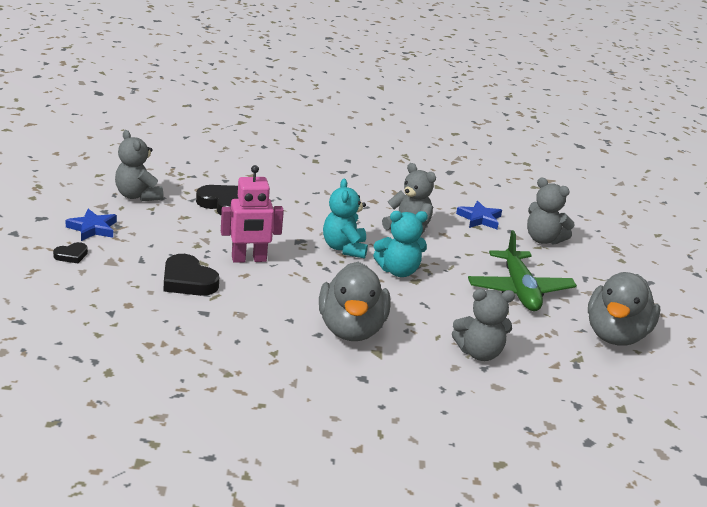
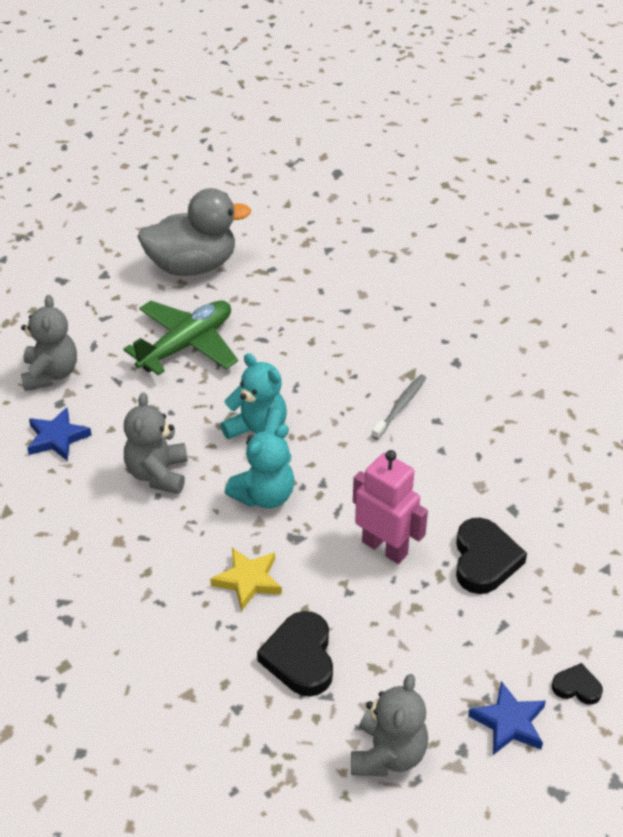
camera: 125 degrees left, 15 degrees up
(292, 216) = (248, 580): none -> yellow star
(351, 329) = (400, 406): grey duck -> grey toothbrush
(479, 353) = (328, 322): grey teddy bear -> none

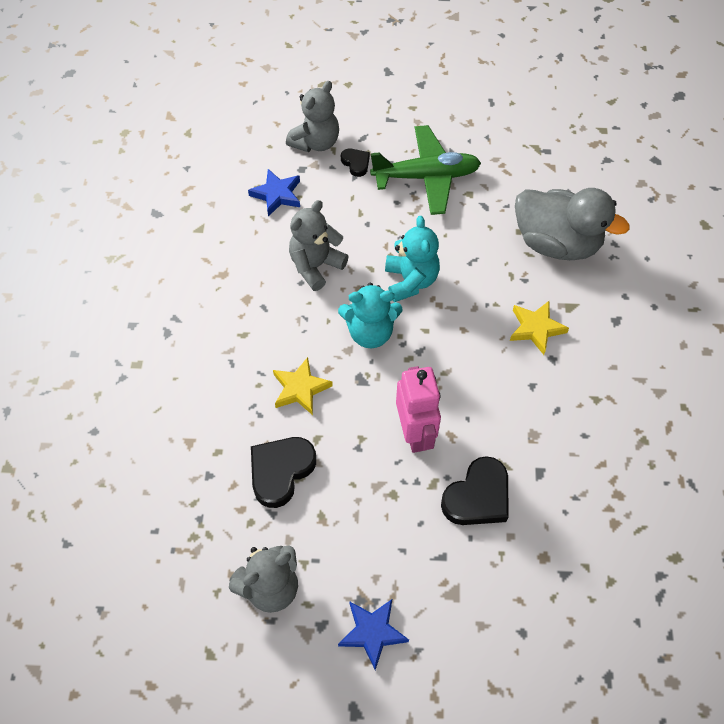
camera: 40 degrees right, 15 degrees up
(192, 266) = (490, 113): grey duck -> grey duck (556, 243)
(400, 406) = (536, 328): grey toothbrush -> yellow star
(576, 687) = (447, 647): black heart -> black heart (356, 163)

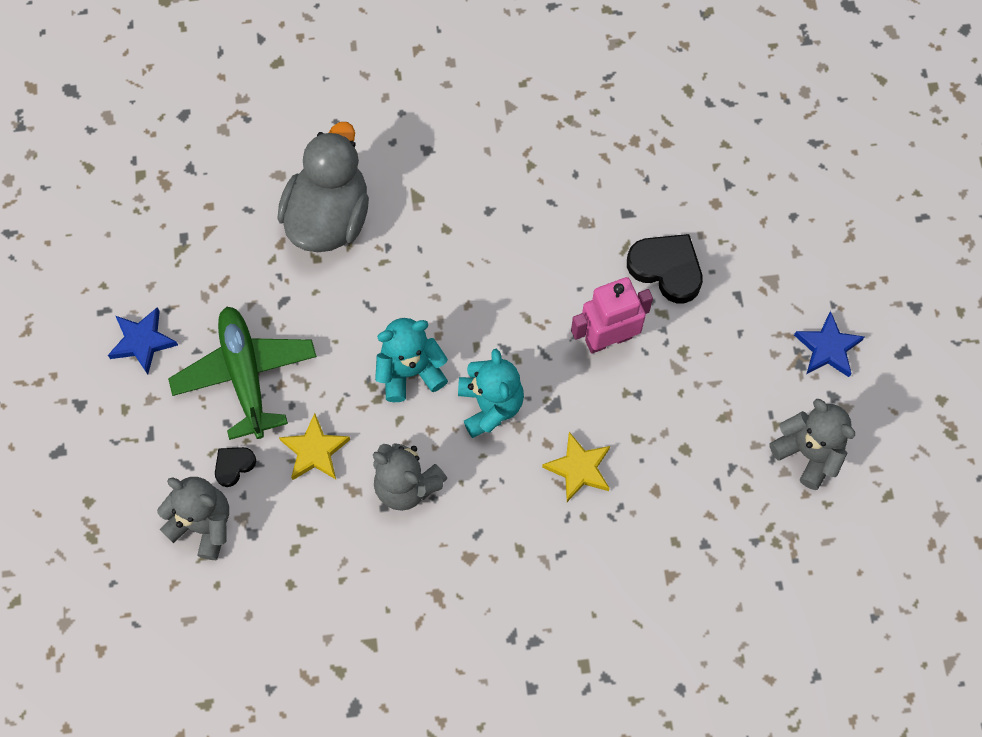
camera: 100 degrees left, 10 degrees up
(277, 195) = (301, 556): blue star -> blue star (142, 342)
(281, 471) = (683, 469): black heart -> none
(536, 328) = (452, 230): yellow star -> yellow star (315, 451)

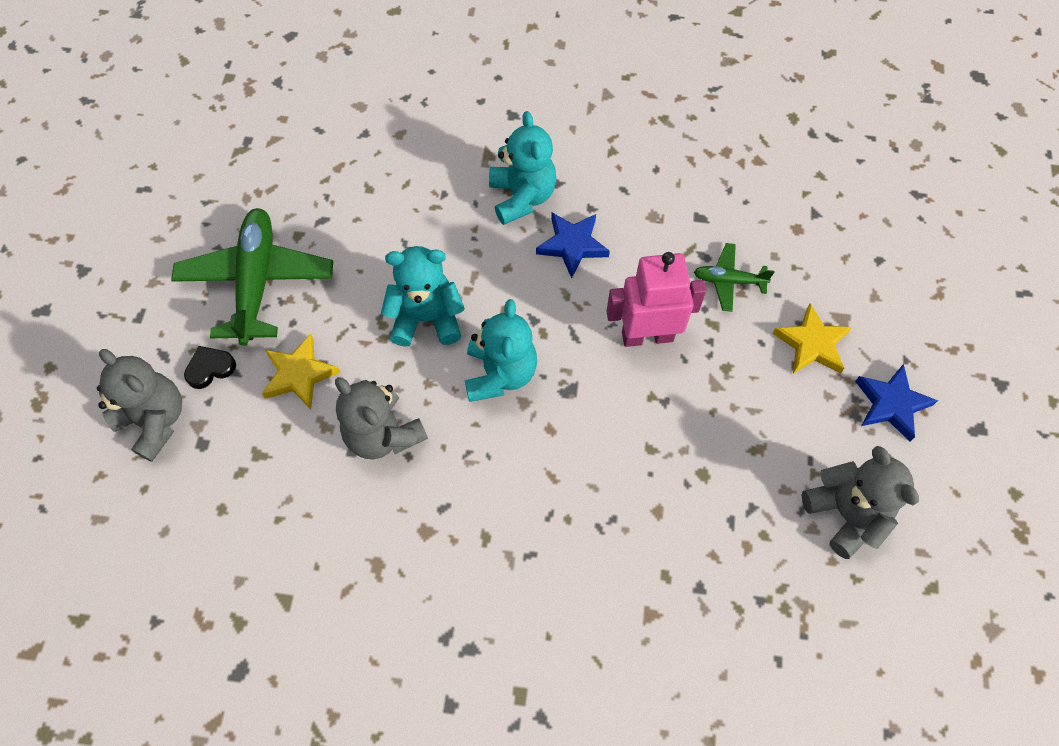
camera: 15 degrees right, 5 degrees down
(142, 342) = (168, 226): blue star -> blue star (572, 245)
(329, 216) = (395, 153): grey duck -> none
(460, 232) = (522, 197): none -> turquoise teddy bear
(579, 469) = (577, 465): yellow star -> yellow star (812, 344)
(666, 269) = (729, 281): black heart -> green plane

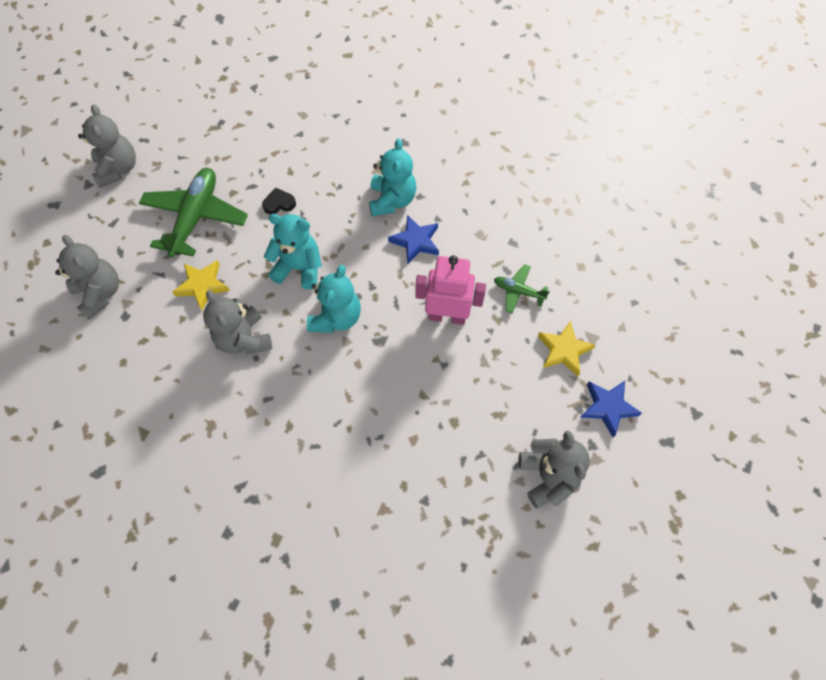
camera: 15 degrees right, 0 degrees up
(120, 238) = (118, 169): none -> grey teddy bear
(210, 368) = (146, 268): black heart -> black heart (279, 203)

